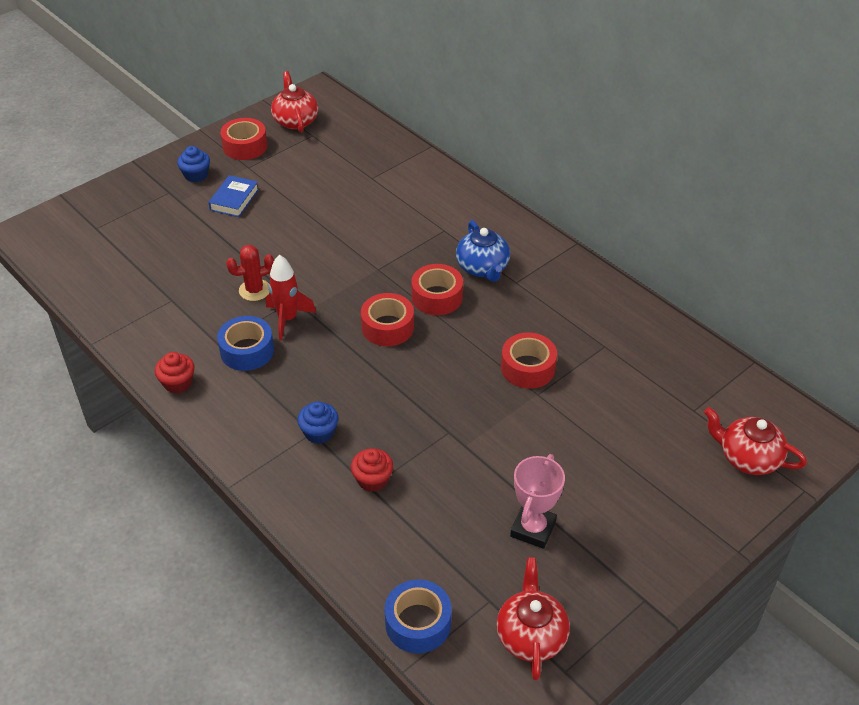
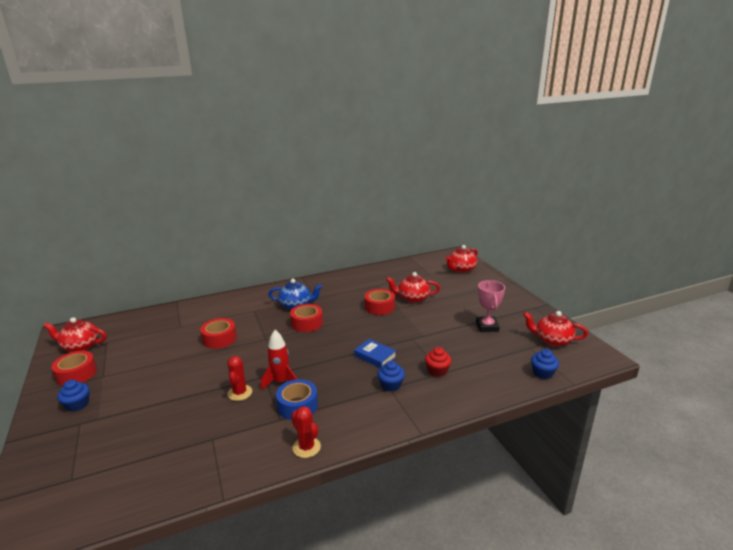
camera: 70 degrees left, 20 degrees down
(178, 383) = (306, 447): red cupcake -> red cactus
(234, 200) = (132, 388): blue book -> blue book (375, 356)
(387, 327) = (318, 344): red tape -> red tape (219, 338)
(418, 623) = (542, 373): blue tape -> blue cupcake
(533, 529) = (487, 326): pink trophy -> pink trophy turned 45 degrees clockwise
(581, 405) = (412, 298): none -> red teapot

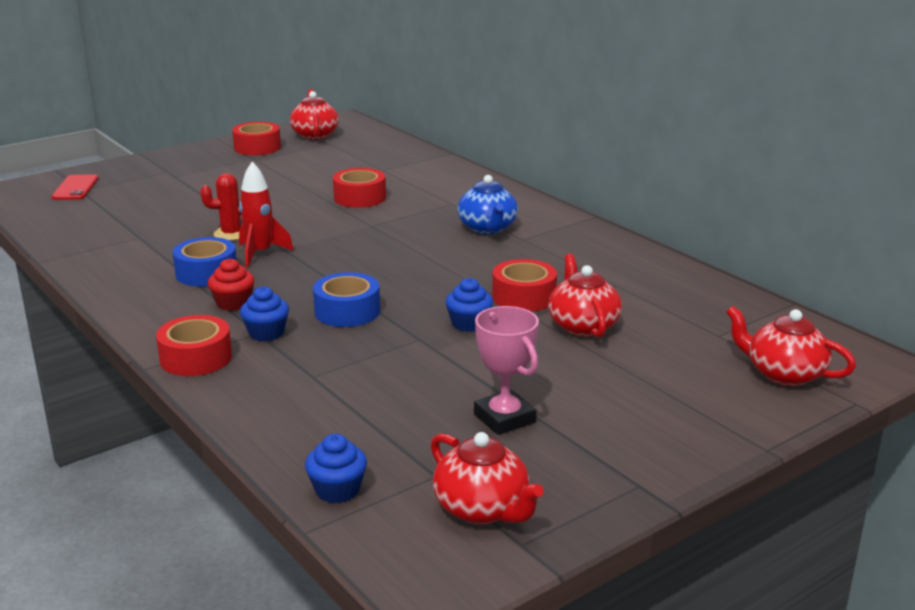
camera: 75 degrees right, 0 degrees up
(61, 483) = (75, 188): none -> red phone
(77, 404) = (200, 162): blue cupcake -> blue cupcake (469, 324)
(306, 447) = (120, 292): red cactus -> none
(307, 323) = (431, 245): red tape -> red tape (196, 358)
(375, 356) = (347, 311): blue book -> blue tape
(437, 371) = (317, 371): red cupcake -> red cupcake (233, 303)
(487, 326) = (504, 418): pink trophy -> pink trophy turned 75 degrees clockwise
(552, 340) = (482, 509): red teapot -> red teapot turned 135 degrees clockwise

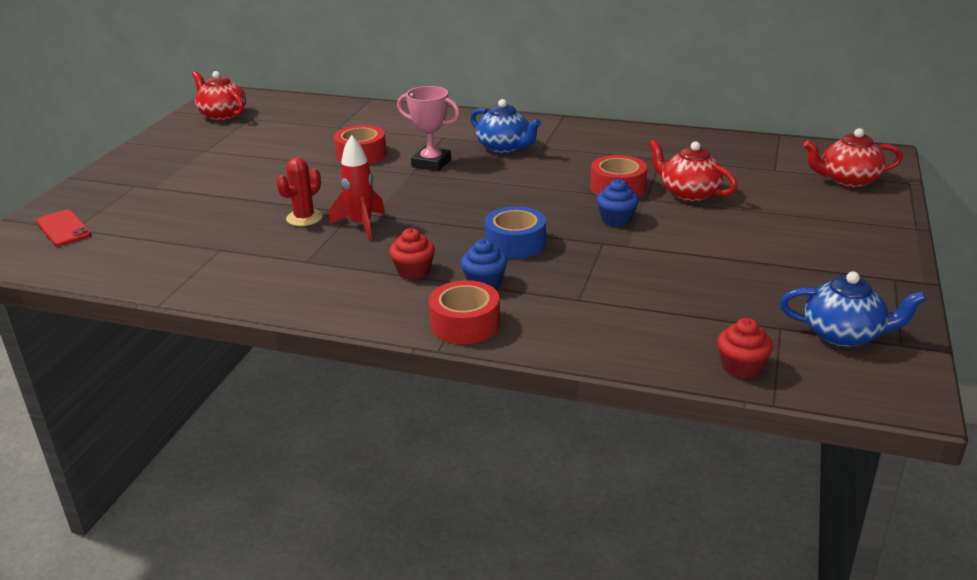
camera: 35 degrees left, 5 degrees up
(206, 273) = (344, 256): blue tape -> none
(257, 147) = (187, 140): red tape -> none
(337, 490) = (741, 367): blue cupcake -> red cupcake
(482, 509) = (843, 334): red teapot -> blue teapot
(504, 418) = (752, 272): pink trophy -> pink trophy (431, 163)

